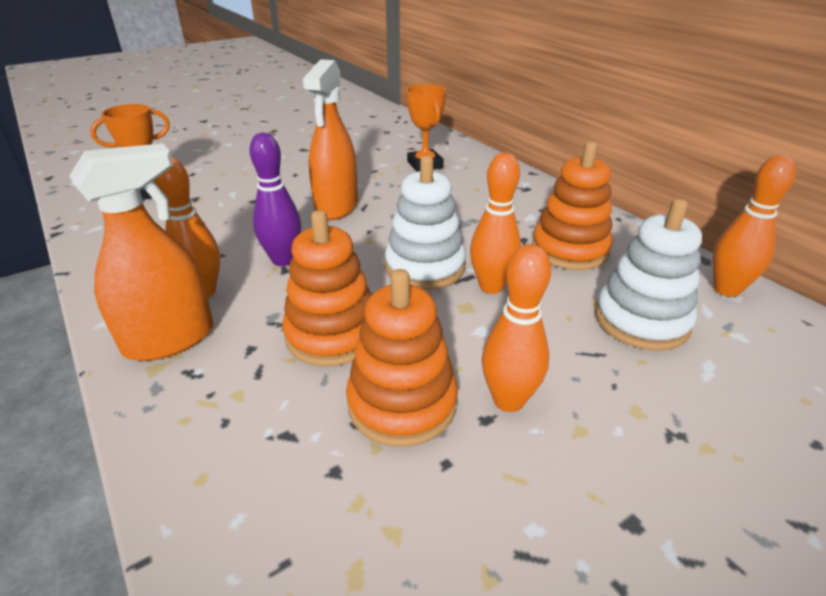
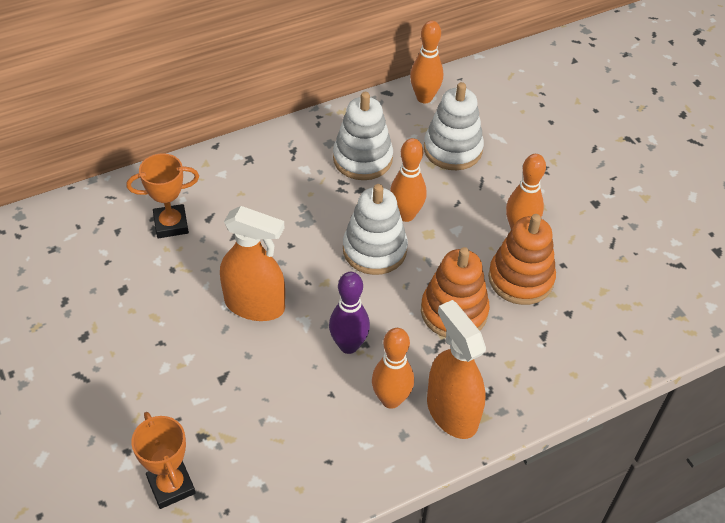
camera: 85 degrees left, 15 degrees up
(569, 250) = (362, 159): orange stacking toy -> white stacking toy

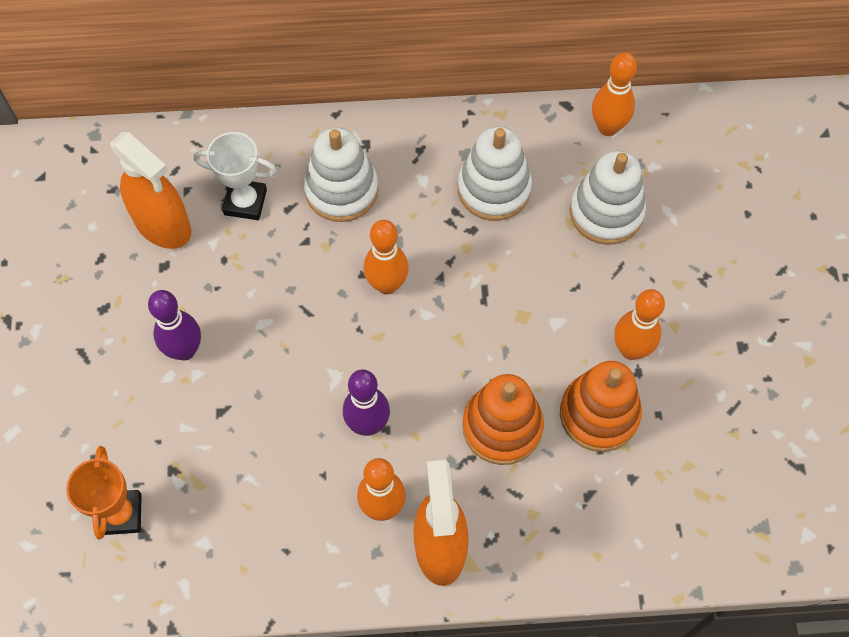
camera: 25 degrees right, 15 degrees up
(170, 343) = (184, 350): none -> purple bowling pin
(171, 224) = (245, 202): orange trophy -> white trophy
(255, 305) = (291, 337): orange spray bottle -> orange spray bottle (163, 225)
(374, 250) = (451, 315): white stacking toy -> white stacking toy (341, 190)
(406, 215) = (508, 282): orange bowling pin -> orange bowling pin (387, 284)

